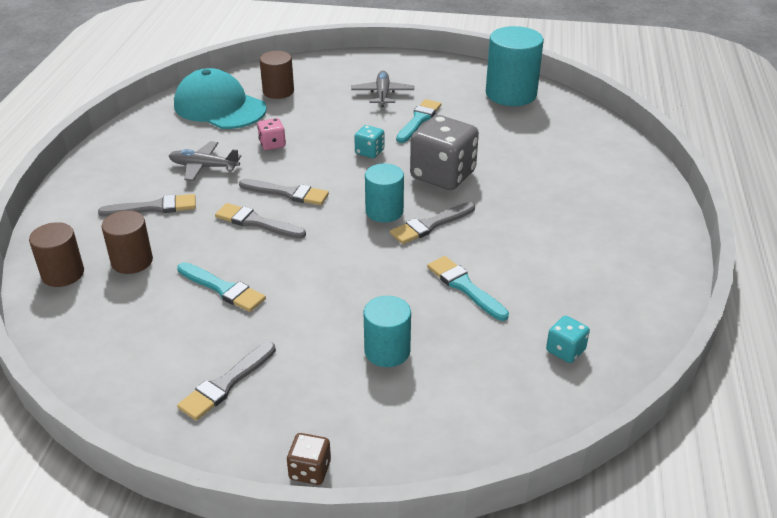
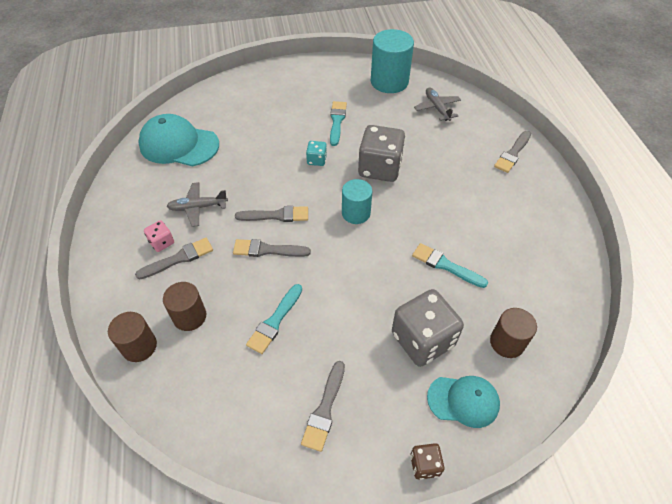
camera: 20 degrees left, 15 degrees up
(222, 289) = (275, 321): turquoise brush -> turquoise brush turned 105 degrees clockwise
(272, 144) = (240, 171): pink dice -> pink dice (162, 242)
(278, 91) = (217, 118): brown cylinder -> brown cylinder (507, 342)
(382, 94) = (298, 103): grey plane -> grey plane (437, 108)
(387, 351) = (422, 340): turquoise cylinder -> grey dice
(399, 423) = (463, 401): none -> turquoise cap
(430, 225) = (394, 216): grey brush -> grey brush (513, 153)
(565, 350) = (537, 300): turquoise dice -> none

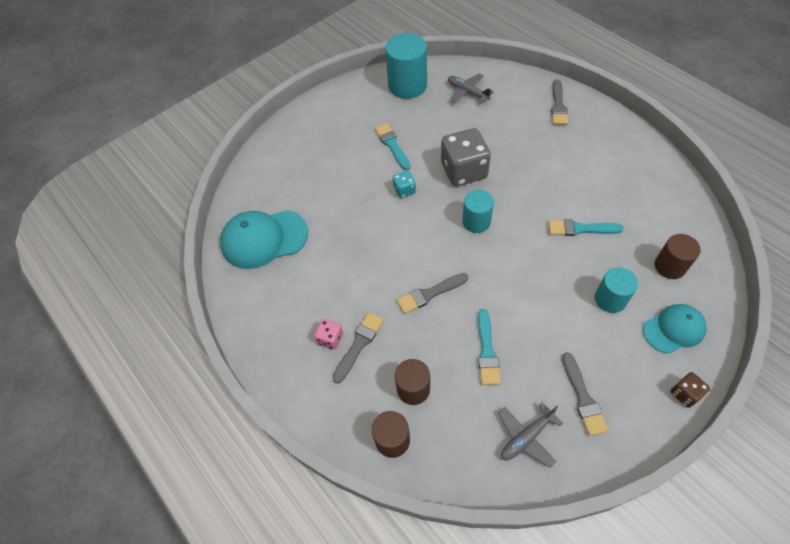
camera: 25 degrees left, 5 degrees up
(197, 207) = (335, 289): grey plane -> grey plane (526, 437)
(276, 215) = (411, 259): grey brush -> none
(422, 340) = (610, 299): grey dice -> turquoise cylinder

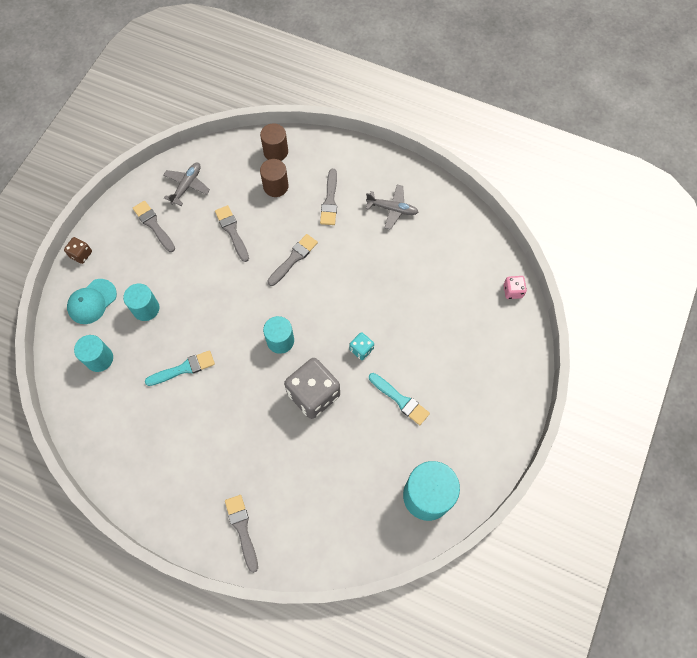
camera: 150 degrees right, 10 degrees up
(264, 239) = (459, 253): turquoise cap -> none
(330, 339) = (353, 196): pink dice -> pink dice (512, 291)
(467, 92) = (353, 511): grey plane -> grey plane (392, 209)
(487, 351) = (232, 231): turquoise brush -> grey brush
(669, 266) = (99, 359): brown cylinder -> turquoise cylinder

